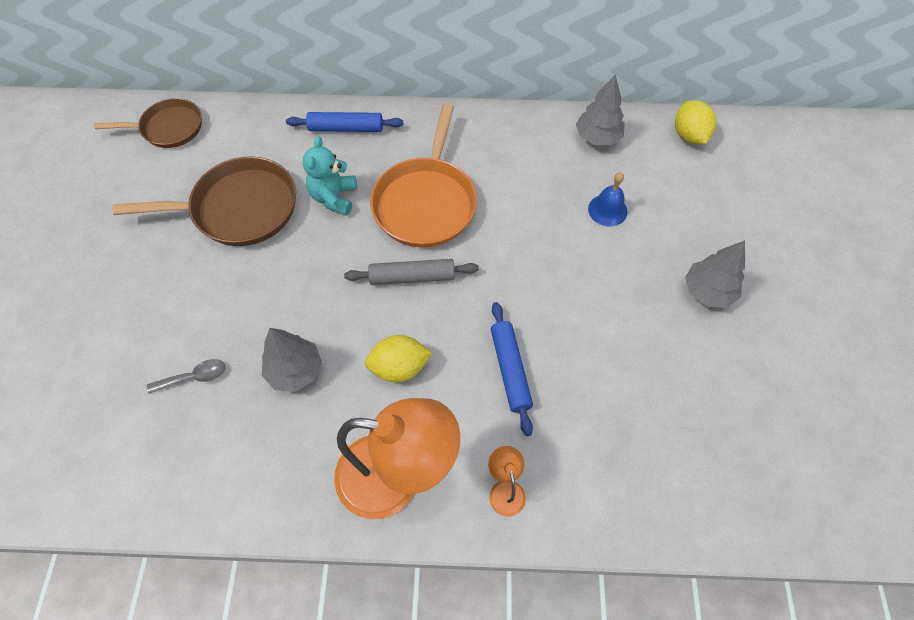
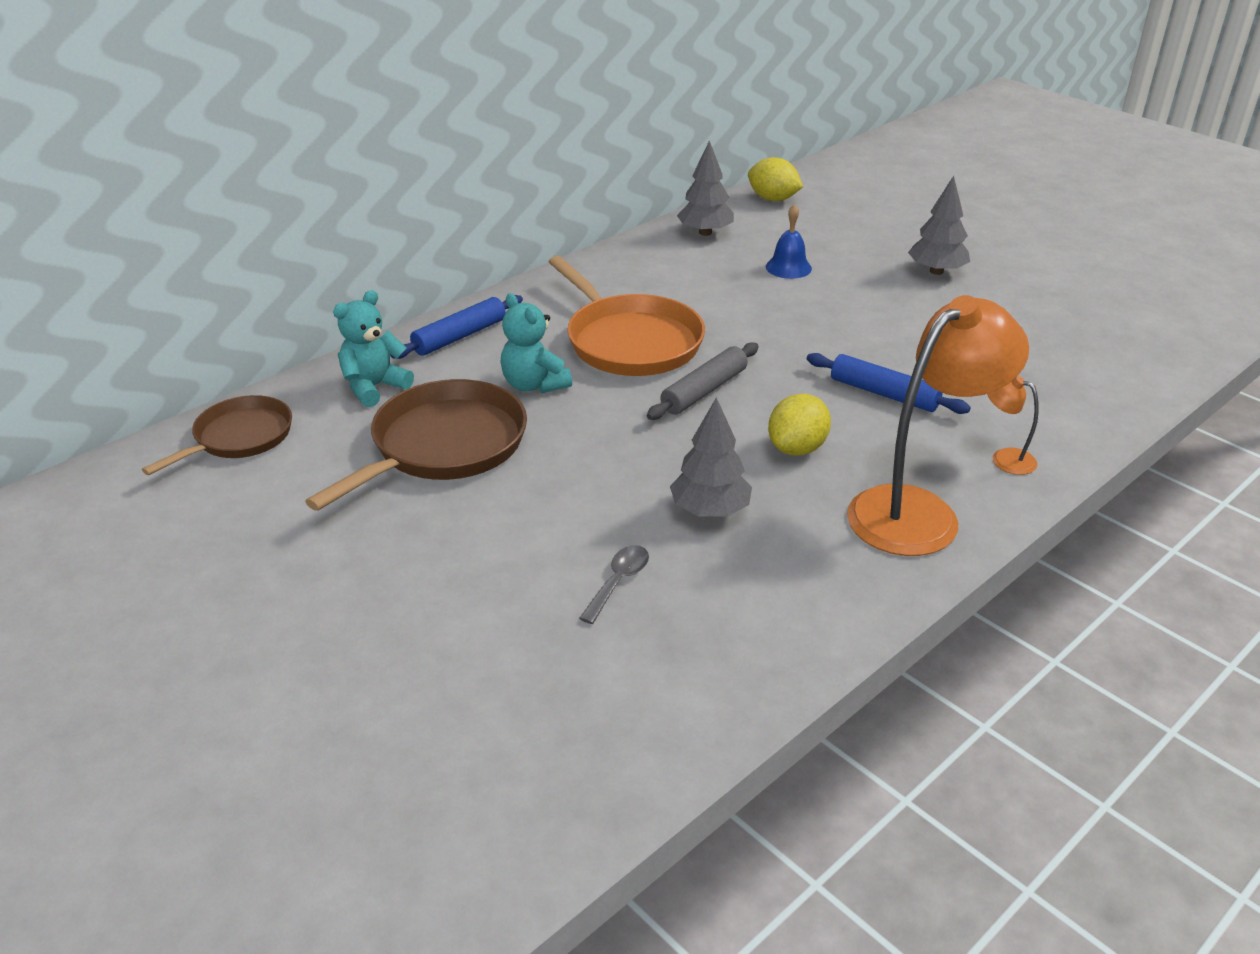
camera: 45 degrees left, 25 degrees down
(262, 137) = (374, 387): none -> turquoise teddy bear

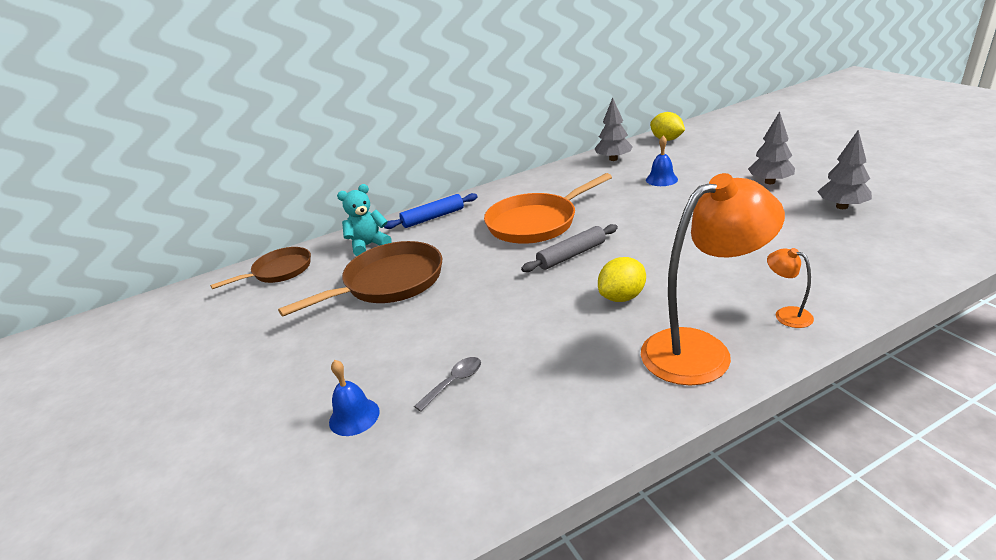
camera: 20 degrees right, 5 degrees down
(498, 641) = (354, 416): none -> blue bell
(534, 385) = (463, 247): turquoise teddy bear -> none
(630, 341) = (536, 223): orange pan -> orange pan turned 75 degrees clockwise
(710, 510) = (541, 337): grey tree -> grey tree (842, 206)
(884, 394) = (702, 262): blue rolling pin -> none

